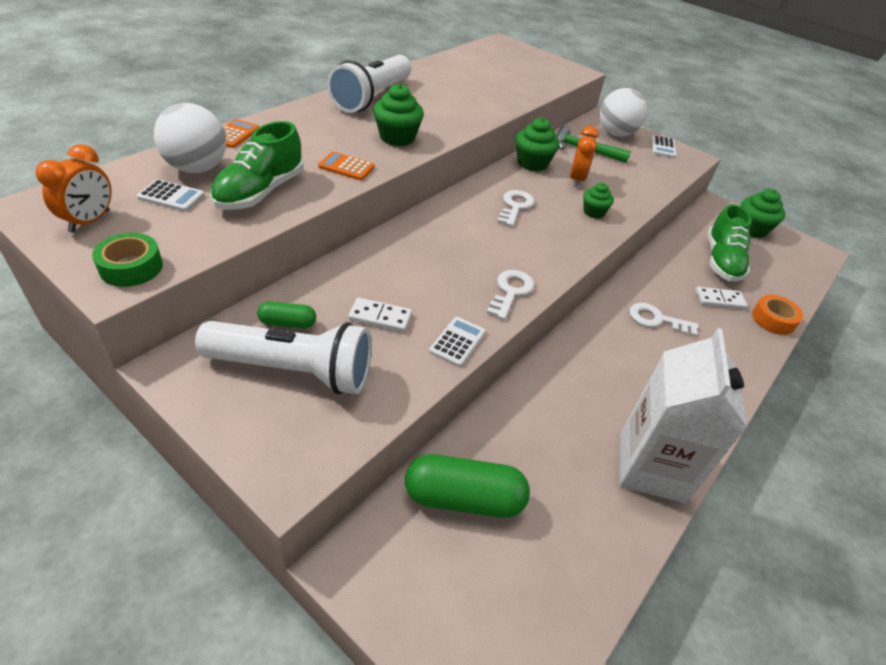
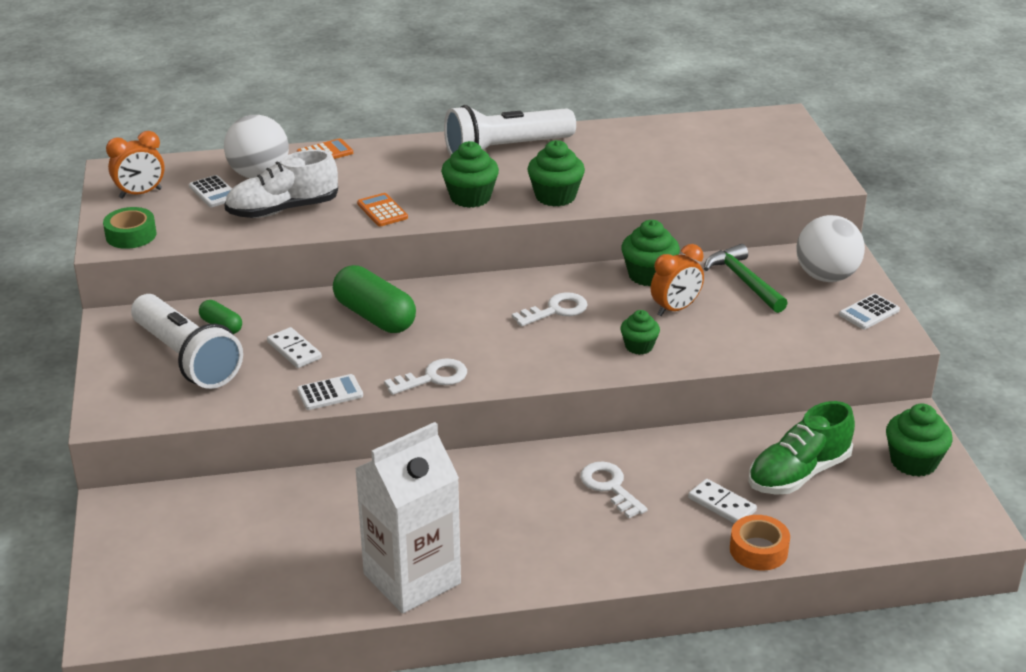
camera: 45 degrees right, 10 degrees down
(260, 192) = (283, 210): green shoe -> white shoe
(451, 121) = (555, 196): none -> green cupcake
(464, 498) = (235, 515): green capsule -> green capsule (375, 316)

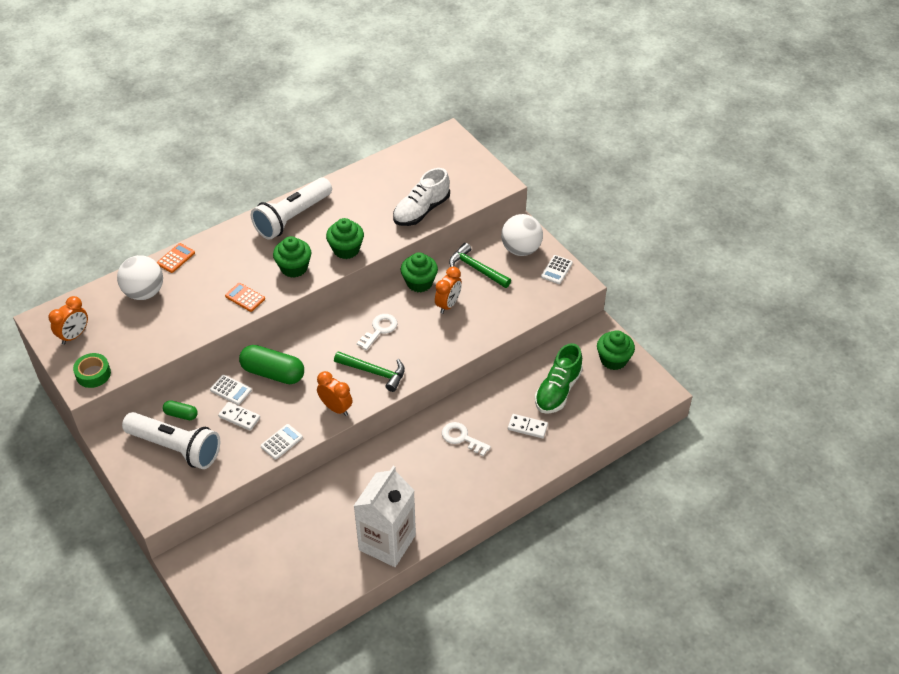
camera: 25 degrees left, 15 degrees up
(214, 192) = (124, 318): white calculator -> white calculator (231, 390)
(283, 210) = (180, 318): white shoe -> white shoe (421, 210)
(433, 378) = (336, 408): white key -> orange clock
(515, 354) = (374, 372): none -> green hammer
(639, 346) = (442, 341): green cupcake -> none
(758, 550) = (560, 450): orange tape -> none

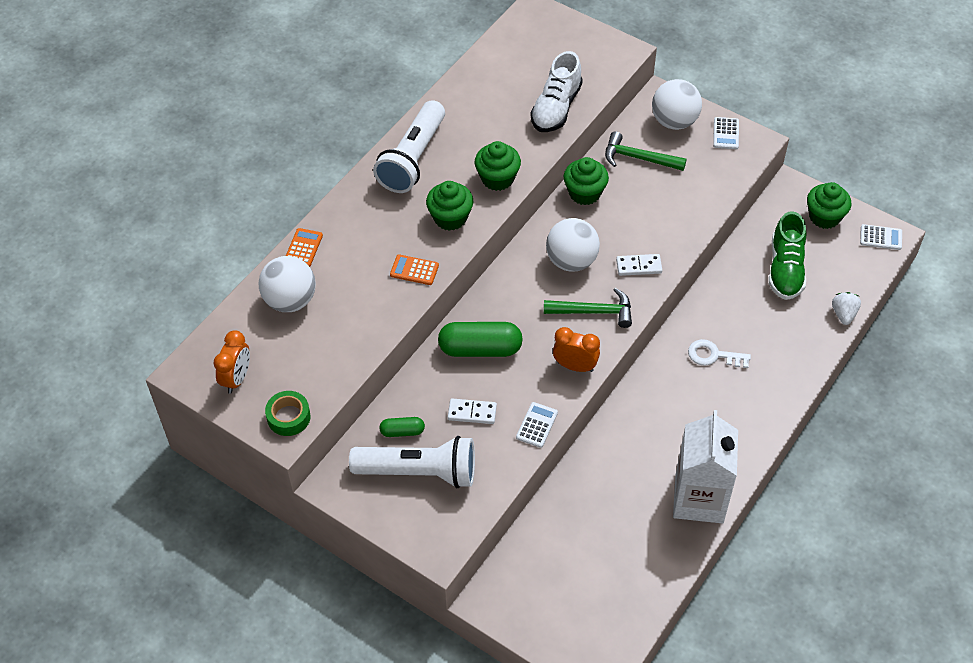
camera: 20 degrees left, 5 degrees up
(231, 390) = (443, 384): white calculator -> white calculator (880, 237)
(379, 330) = (571, 261): white key -> white ball
(448, 305) = (631, 209): orange clock -> none
(527, 427) = (776, 321): white domino -> white domino (639, 266)
(585, 439) = (843, 314): none -> white strawberry

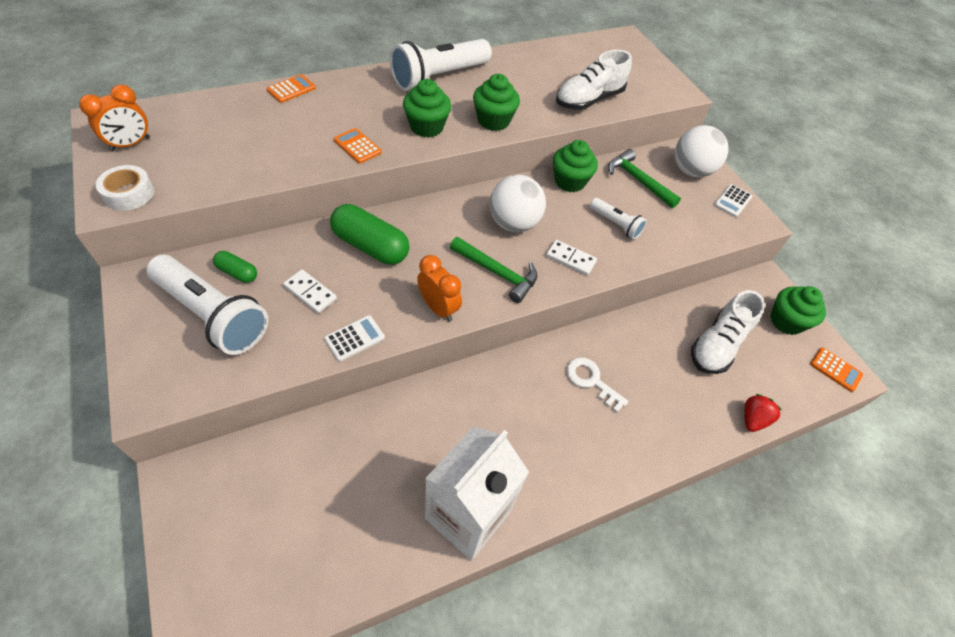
camera: 25 degrees right, 0 degrees up
(288, 417) = (129, 194): green tape -> white tape
(290, 300) = (239, 116): white ball -> none
(650, 213) = (615, 224): none -> white flashlight
(785, 269) = (717, 345): green shoe -> white shoe
(843, 314) = (752, 419): white strawberry -> red strawberry
(880, 237) = (835, 369): white calculator -> orange calculator

